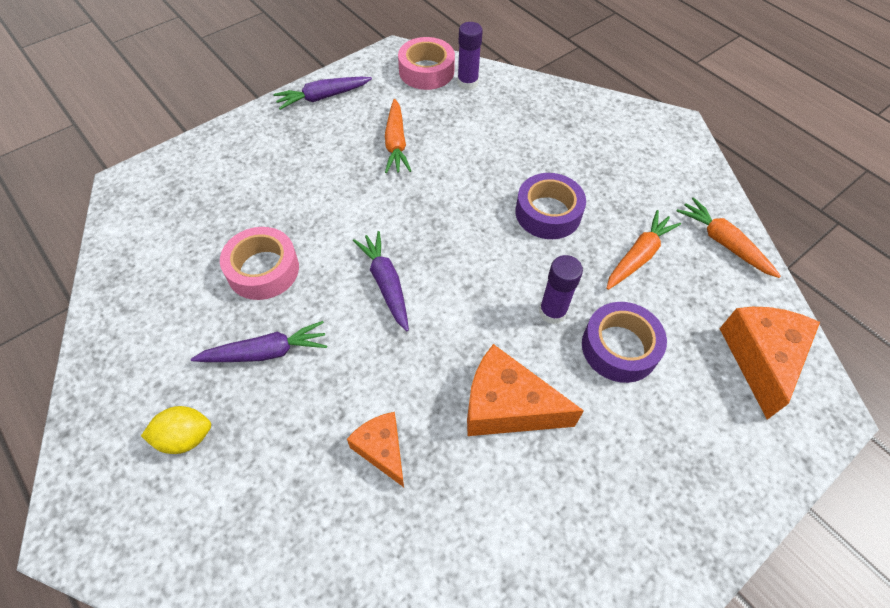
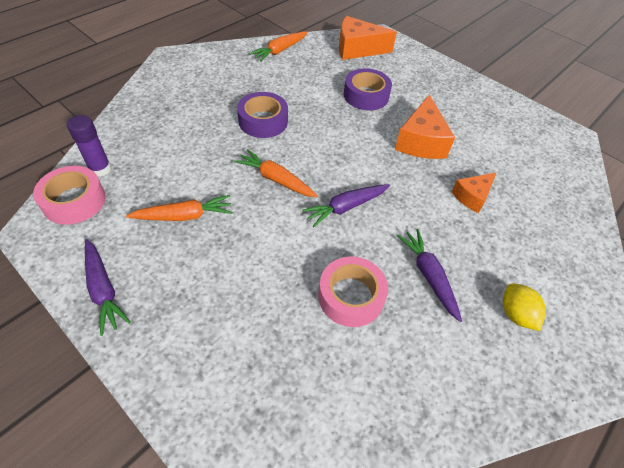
camera: 100 degrees left, 5 degrees down
(552, 312) = (348, 121): purple glue stick -> none
(638, 256) = (295, 83): orange carrot -> orange carrot (276, 179)

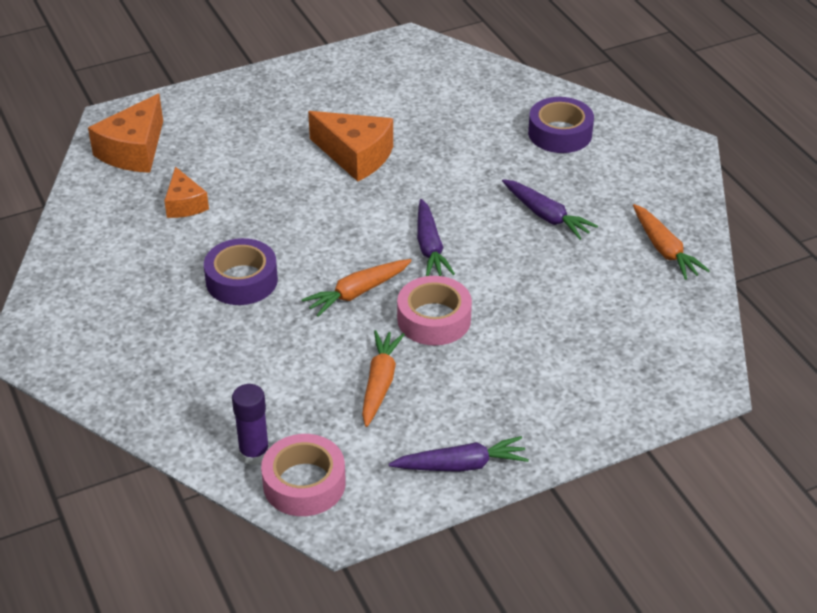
camera: 65 degrees left, 10 degrees down
(279, 51) = (86, 228): orange carrot -> orange carrot (664, 249)
(351, 296) = (548, 276): pink tape -> pink tape (434, 319)
(366, 95) = (243, 174): purple tape -> purple tape (560, 133)
(428, 276) = (546, 216): purple carrot -> purple carrot turned 135 degrees counterclockwise
(472, 196) = (459, 149): orange cheese -> orange cheese (184, 204)
(515, 314) = (610, 176): yellow lemon -> none

